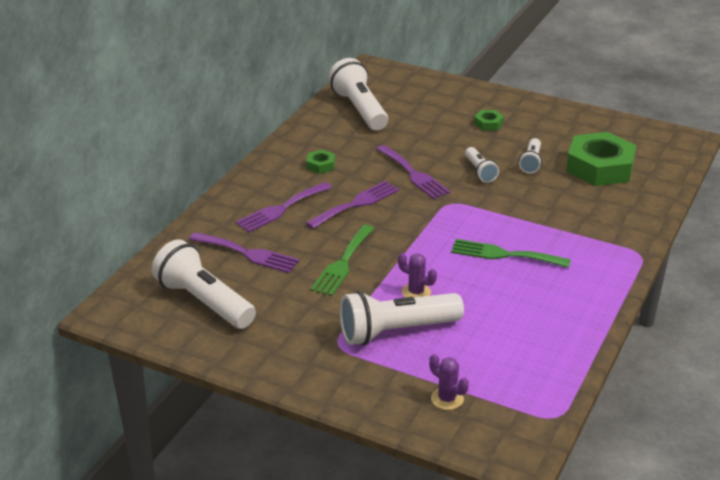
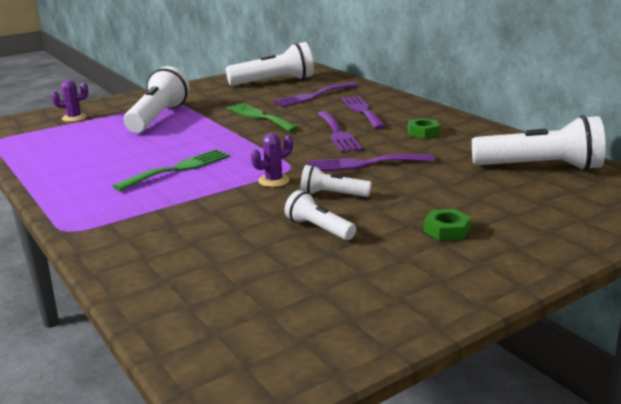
camera: 120 degrees right, 10 degrees down
(416, 292) = (187, 130): purple cactus -> purple cactus (274, 181)
(600, 167) = (253, 271): green nut -> none

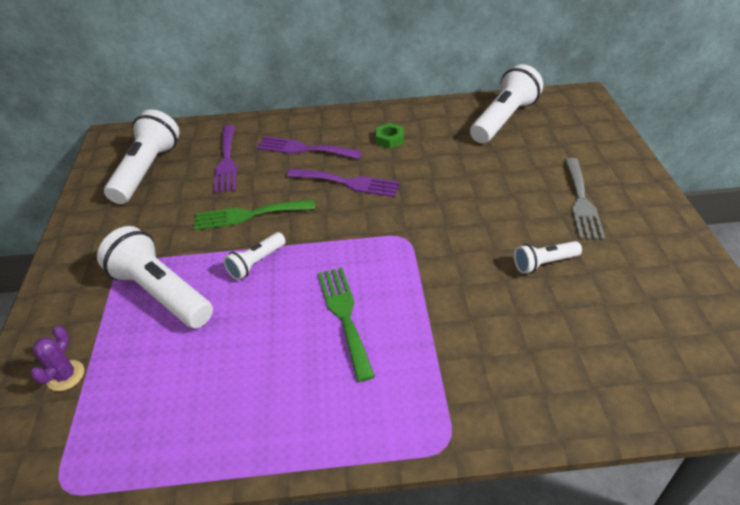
camera: 60 degrees left, 20 degrees up
(274, 181) = (428, 257): purple cactus -> none
(332, 195) = (483, 233): white flashlight -> white flashlight (256, 263)
(363, 164) = (431, 194): purple fork -> none
(446, 230) = (581, 201): green nut -> grey fork

